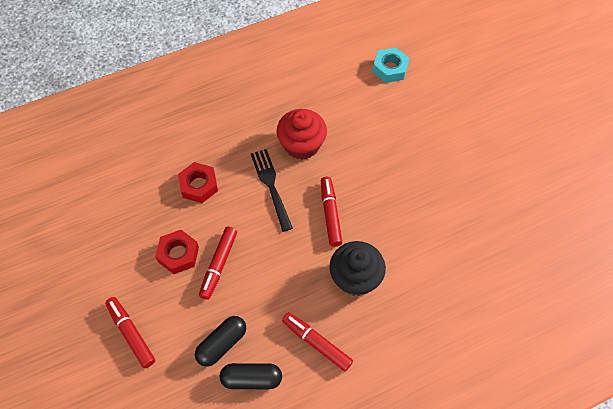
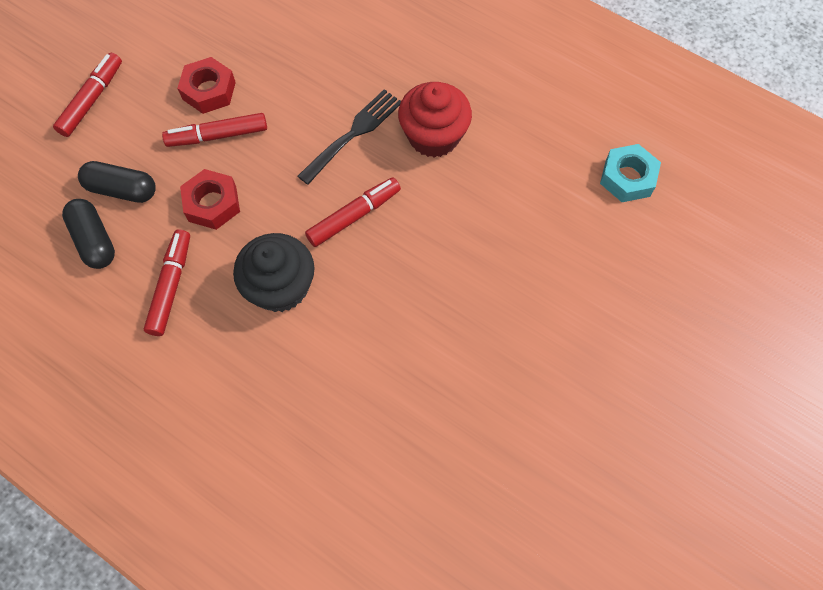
camera: 60 degrees right, 5 degrees up
(199, 185) = (308, 63): red nut -> red nut (212, 204)

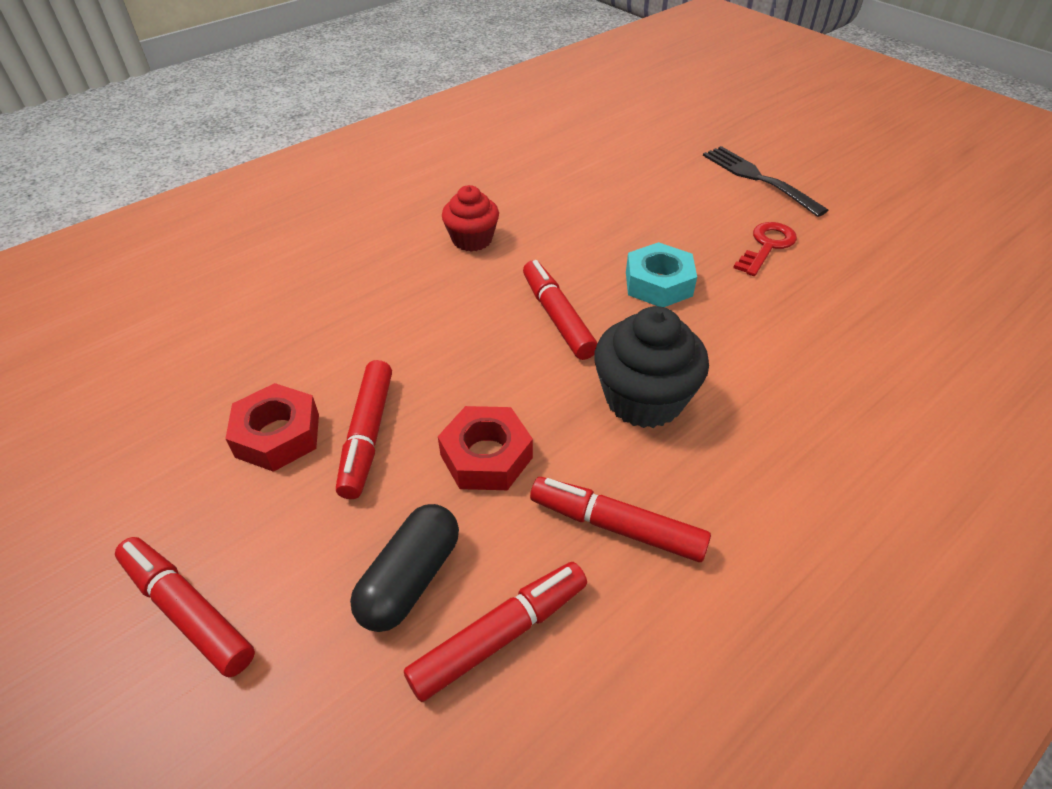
camera: 75 degrees left, 20 degrees down
(94, 240) = (499, 635): black capsule -> red marker
(353, 134) = (437, 300): black fork -> black fork (759, 179)
(433, 136) = (472, 239): red cupcake -> red cupcake, size x0.66
(494, 363) = (767, 246): none -> red key
(627, 178) = (575, 138): turquoise nut -> turquoise nut (658, 284)

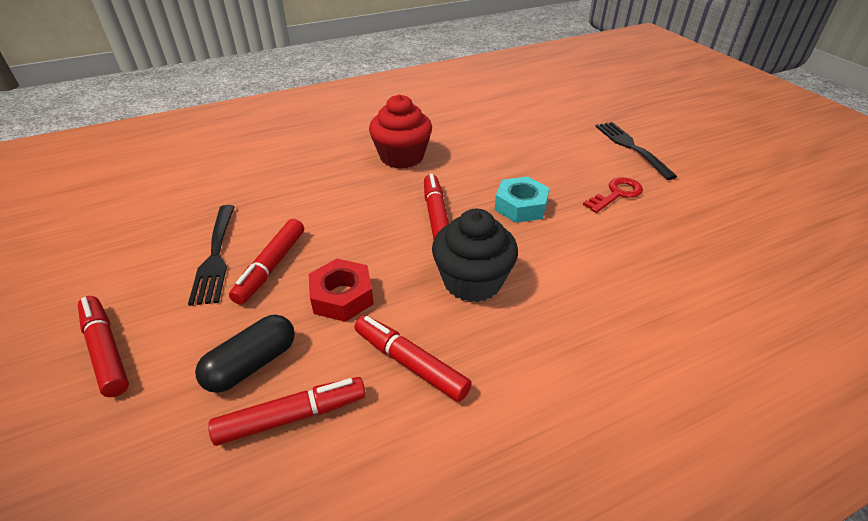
camera: 15 degrees right, 5 degrees down
(278, 435) = (215, 255): red nut -> black fork
(472, 239) = (402, 157): red cupcake -> red cupcake, size x1.53

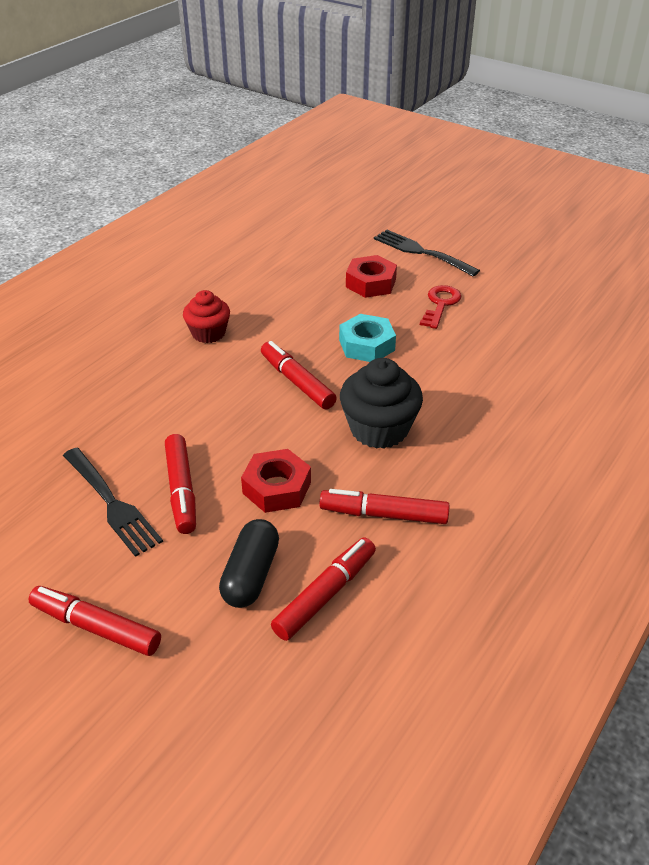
camera: 30 degrees left, 0 degrees up
(402, 157) = (208, 333): red cupcake -> red cupcake, size x0.66
(565, 158) = (371, 283): none -> red nut

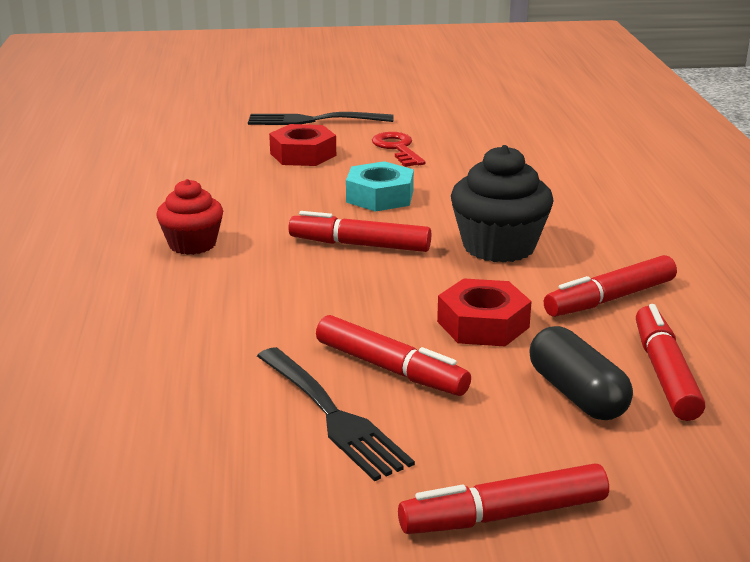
camera: 40 degrees left, 15 degrees down
(111, 503) = (331, 415): black fork -> black fork turned 45 degrees clockwise

